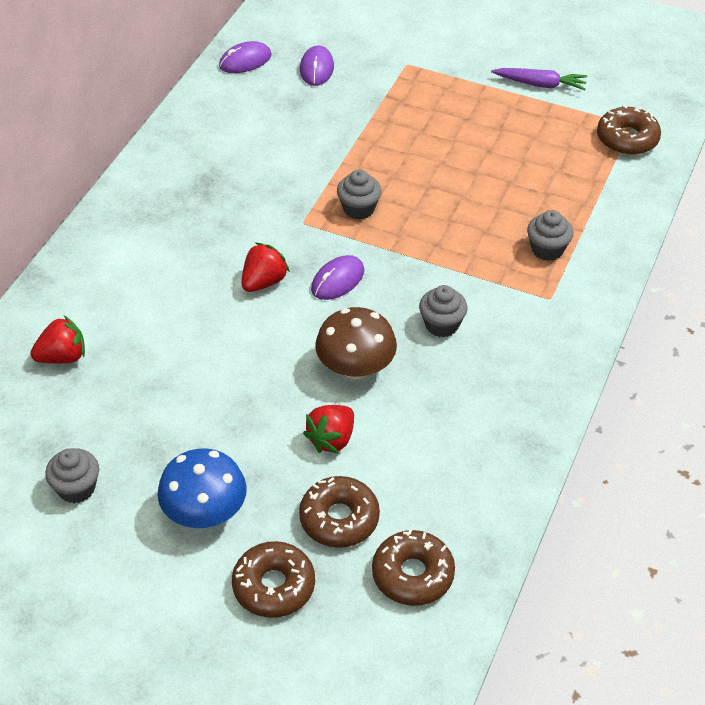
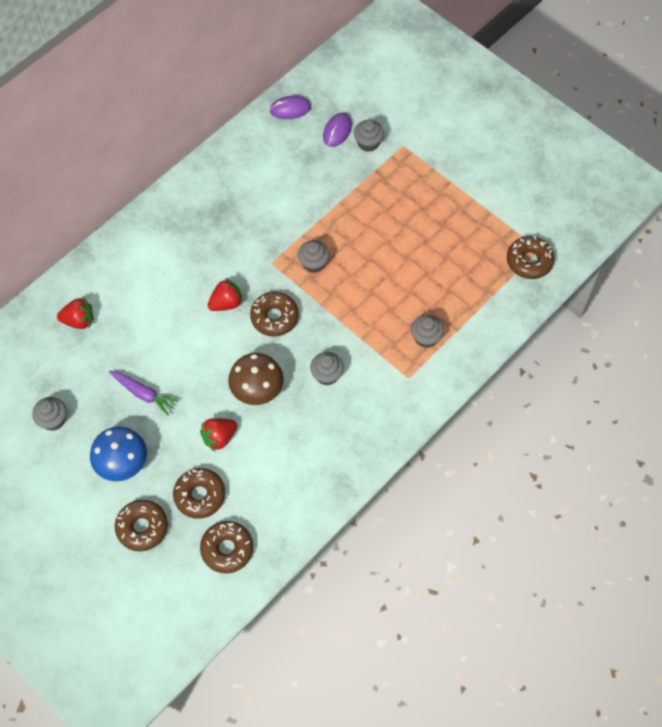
camera: 20 degrees right, 15 degrees up
(337, 280) = (274, 317): purple mouse -> brown donut
(362, 71) = (368, 143): none -> grey cupcake
(540, 84) = (490, 193): purple carrot -> purple carrot (143, 394)

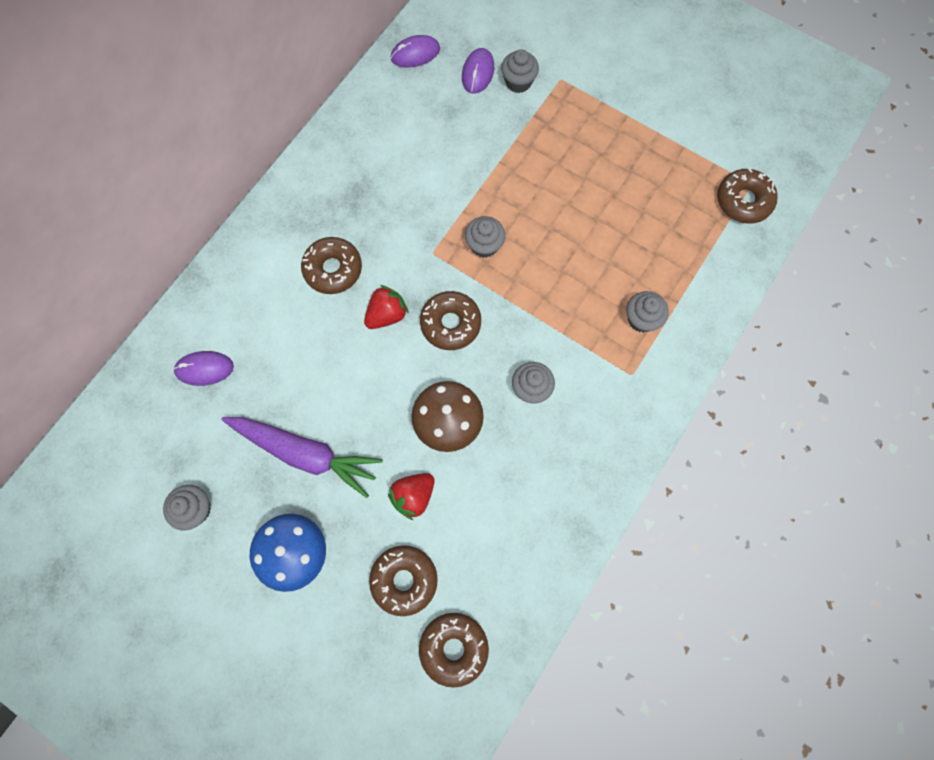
camera: 10 degrees left, 10 degrees up
(79, 320) = (204, 369): red strawberry -> purple mouse
(142, 527) = (338, 638): brown donut -> brown donut (333, 269)
(143, 394) = (305, 453): purple carrot -> purple carrot, size x1.64

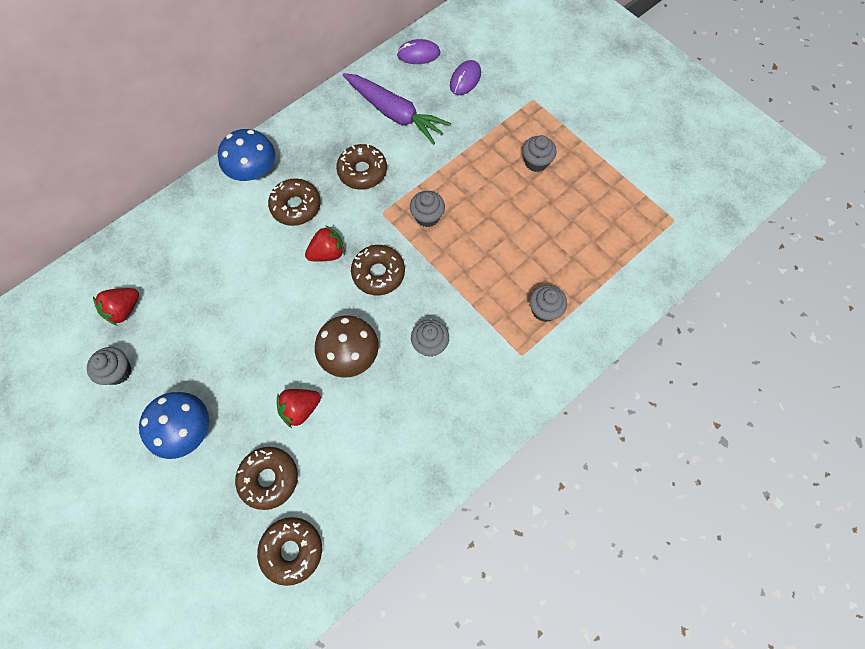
camera: 15 degrees right, 5 degrees down
(177, 438) = (124, 310): none -> red strawberry
(204, 369) = (165, 260): purple mouse -> none
(270, 239) = (253, 171): none -> blue mushroom
(305, 453) = (223, 349): purple carrot -> purple carrot (395, 113)
(518, 82) = (496, 94): grey cupcake -> grey cupcake (536, 162)
(743, 201) = (663, 232): brown donut -> brown donut (362, 171)

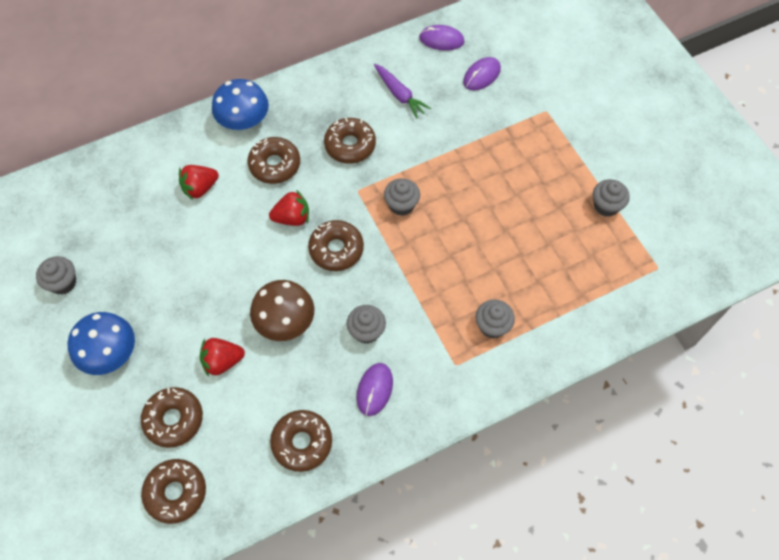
camera: 15 degrees right, 5 degrees down
(124, 310) = (85, 226): red strawberry -> red strawberry (200, 188)
(395, 113) = (399, 95): purple carrot -> purple carrot, size x0.61
(400, 467) = (302, 442): none -> brown donut
(454, 398) = (374, 389): none -> purple mouse
(536, 162) = (529, 175): grey cupcake -> grey cupcake (606, 206)

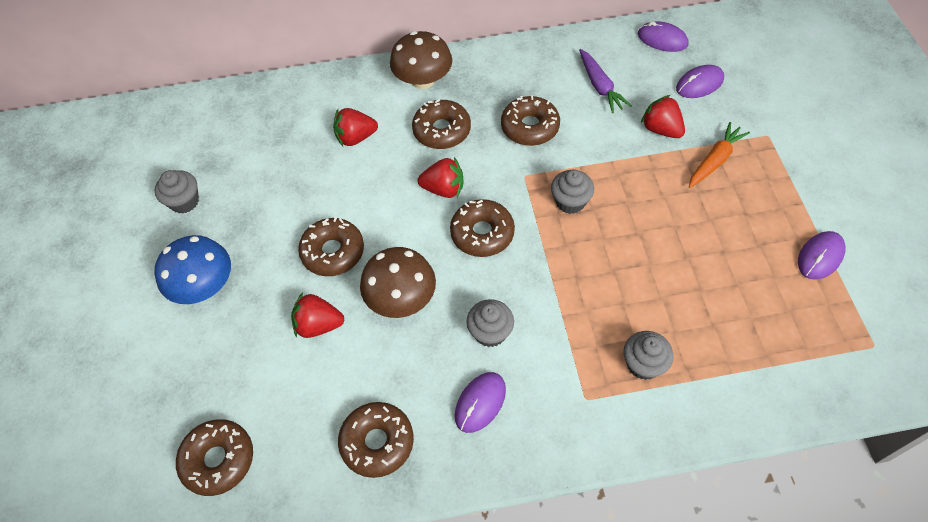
camera: 20 degrees right, 5 degrees down
(174, 419) = (245, 375): brown donut -> brown donut (333, 252)
(244, 121) = (423, 80): blue mushroom -> brown mushroom
(460, 124) = (661, 129): none -> red strawberry
(509, 142) = (715, 160): none -> orange carrot
(606, 206) = (820, 256): grey cupcake -> purple mouse

